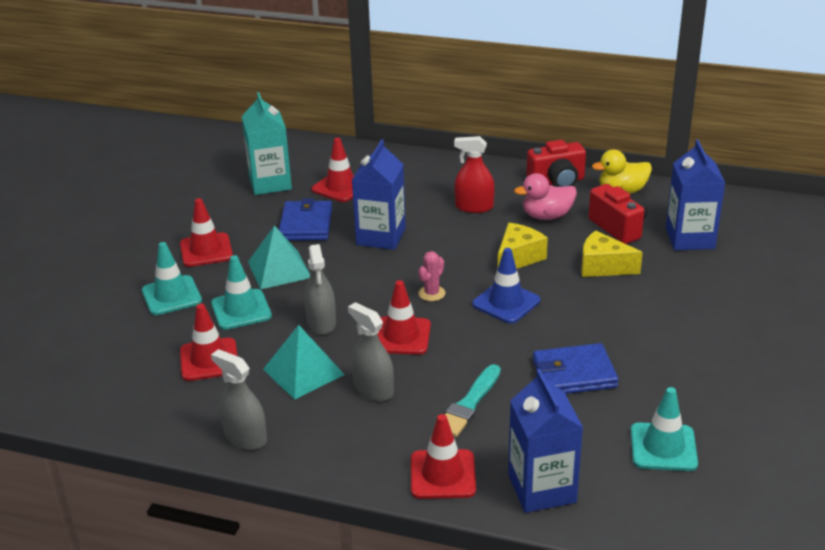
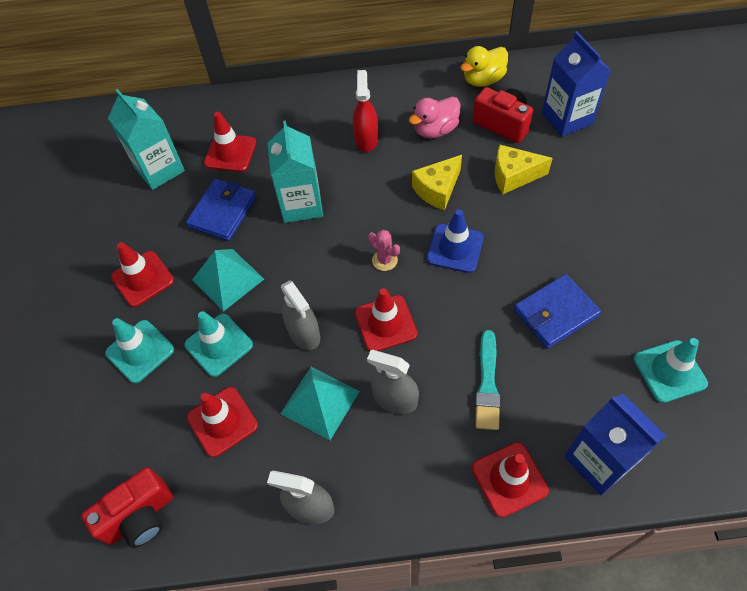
camera: 20 degrees left, 25 degrees up
(306, 224) = (223, 212): blue wallet -> blue wallet turned 45 degrees clockwise
(381, 236) = (301, 204): blue carton -> turquoise carton
(432, 293) = (384, 260): pink cactus -> pink cactus turned 60 degrees counterclockwise
(474, 207) = (366, 139): red spray bottle -> red spray bottle turned 105 degrees clockwise
(518, 258) = (437, 190): yellow cheese -> yellow cheese turned 150 degrees counterclockwise
(557, 182) = (422, 85): red camera -> red camera (140, 516)

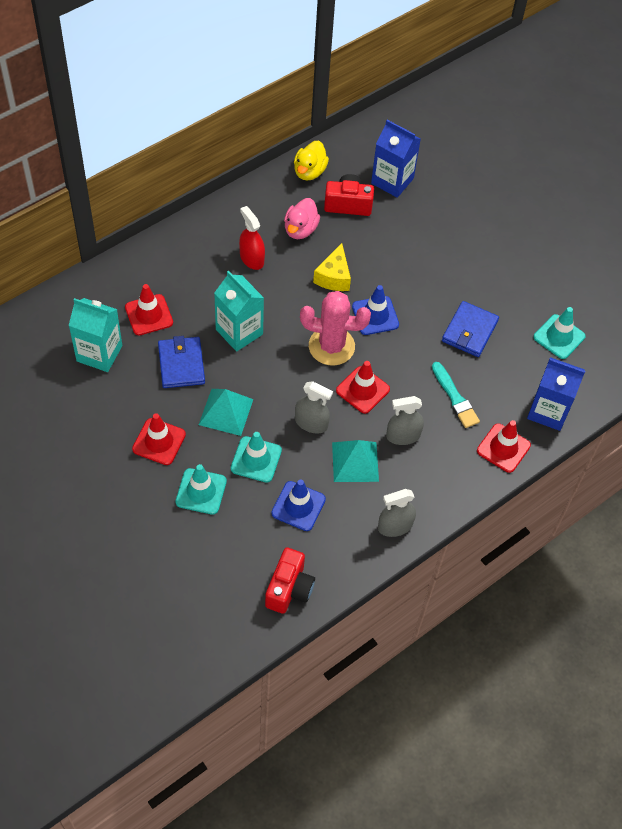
camera: 40 degrees left, 0 degrees up
(222, 421) = (298, 506): red traffic cone -> blue traffic cone
(384, 260) = (331, 346): pink cactus -> pink cactus, size x2.20
(513, 176) = (382, 243): yellow cheese -> none

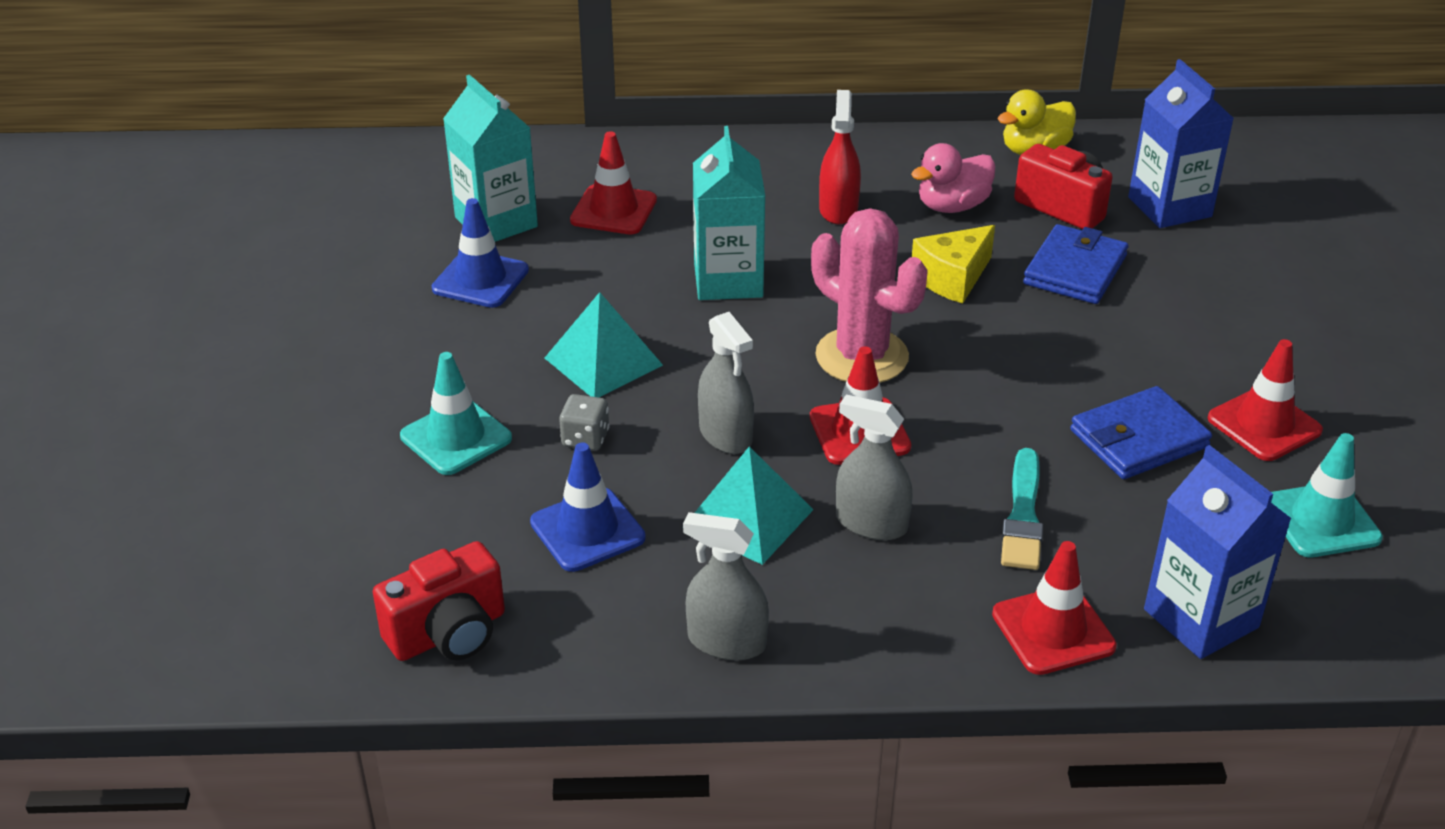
camera: 40 degrees right, 20 degrees down
(159, 442) = (463, 351): red traffic cone -> red traffic cone (1264, 425)
(181, 364) = (598, 281): blue wallet -> blue wallet (1075, 270)
(256, 459) = (585, 439): turquoise traffic cone -> grey dice
(375, 315) = (978, 350): blue traffic cone -> blue traffic cone (480, 279)

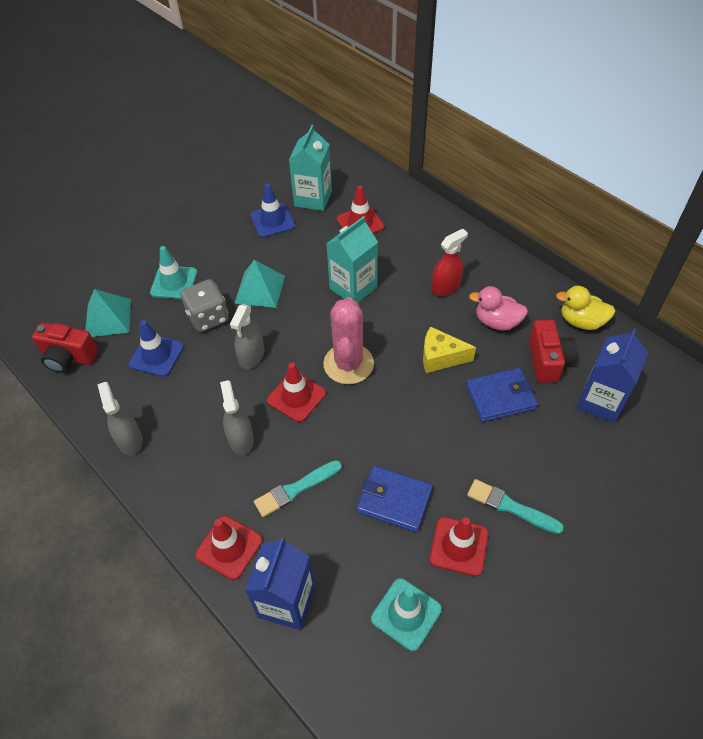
camera: 50 degrees right, 15 degrees up
(585, 439) = (208, 317): grey dice -> grey dice, size x1.75
(748, 518) = (207, 397): turquoise pyramid -> turquoise pyramid (108, 318)
(1248, 354) = (510, 507): none -> turquoise brush

